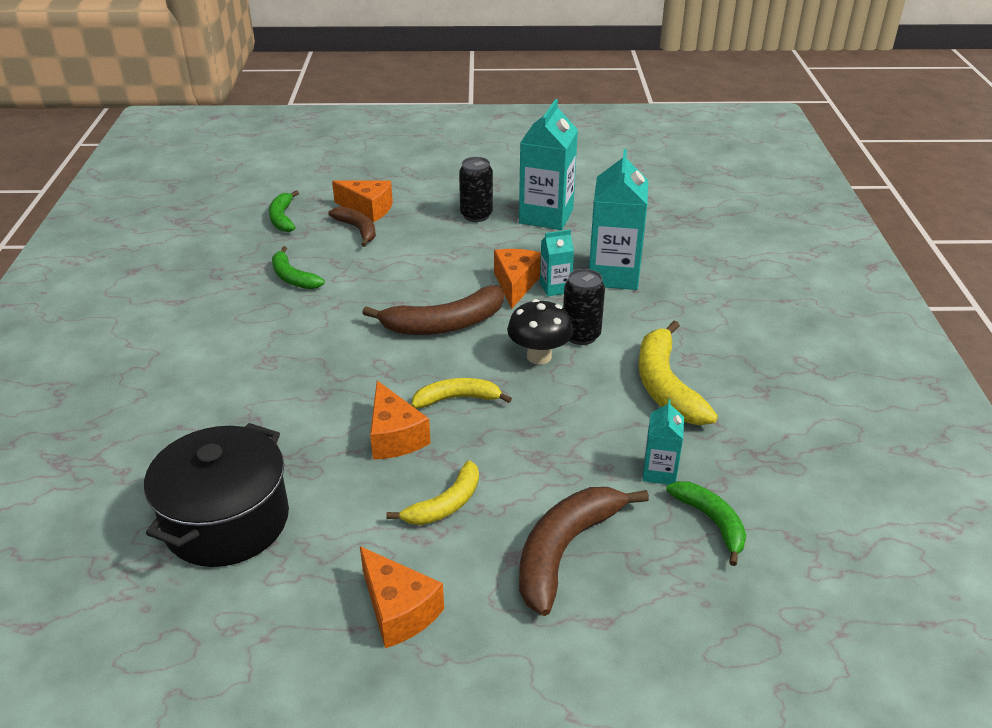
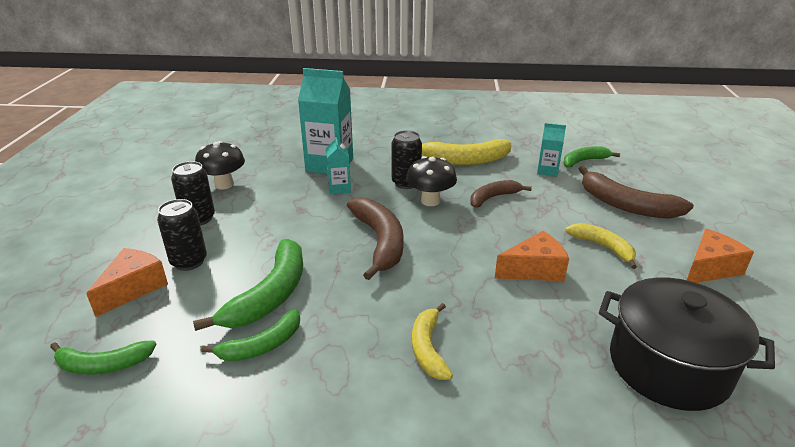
camera: 85 degrees left, 5 degrees down
(357, 229) = (178, 296): brown banana -> brown banana (493, 198)
(357, 272) = (270, 295): none -> green banana
(405, 225) = (189, 261): none -> black can
(457, 399) = (483, 239): yellow banana -> yellow banana (428, 348)
(515, 284) = (328, 205): orange cheese -> none
(546, 216) = (224, 184): turquoise carton -> black mushroom

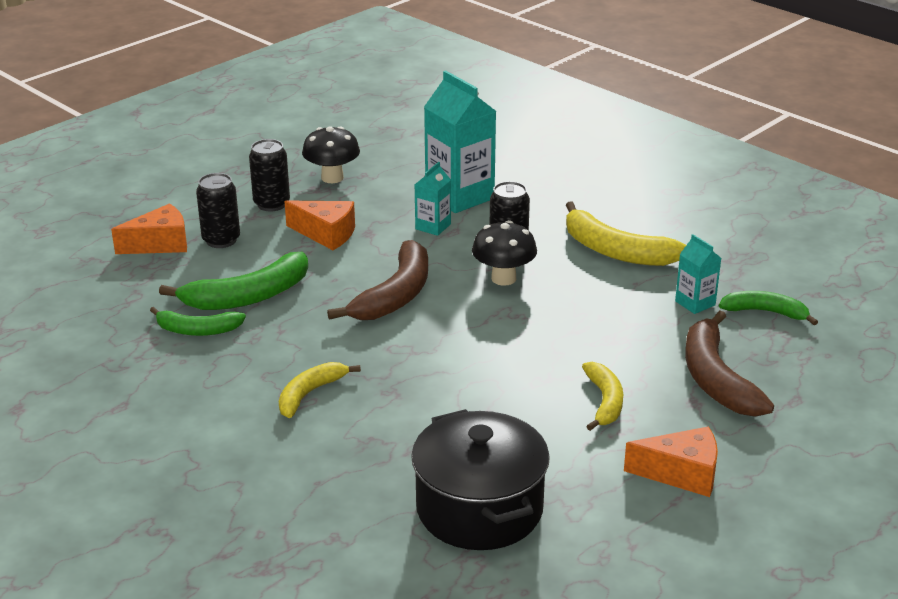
camera: 40 degrees right, 0 degrees up
(103, 365) = (88, 291): green banana -> none
(493, 198) = (575, 304): brown banana -> none
(534, 269) = (497, 385): orange cheese -> orange cheese (326, 234)

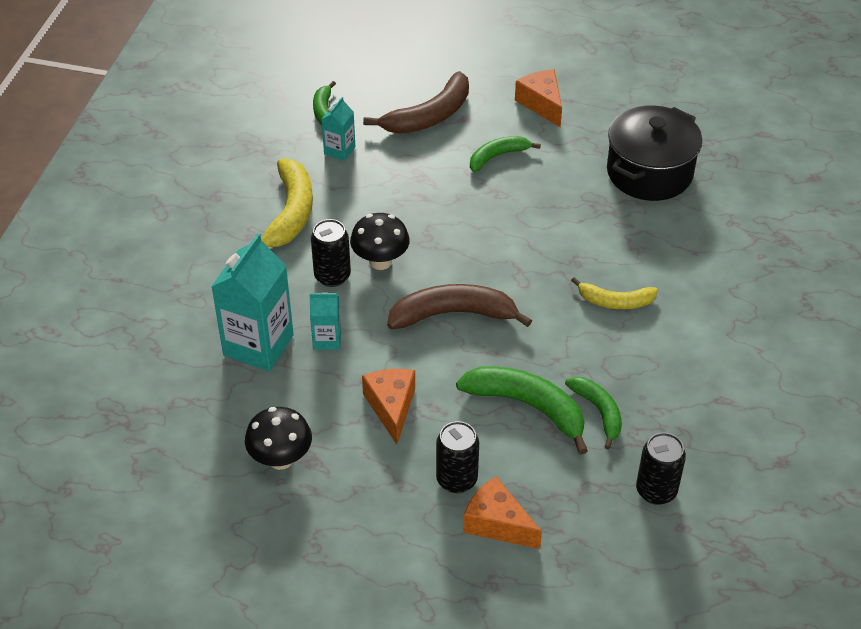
camera: 120 degrees left, 15 degrees up
(271, 204) = (365, 479): black can -> black can (656, 491)
(604, 401) = (497, 156): yellow banana -> green banana

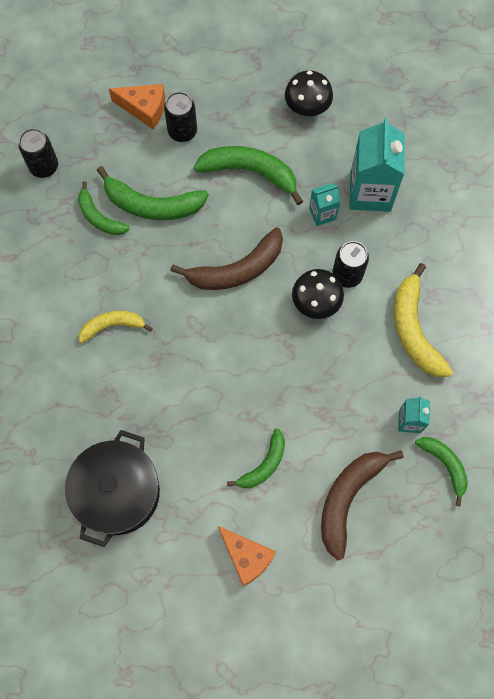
camera: 160 degrees right, 25 degrees up
(391, 407) = (250, 172): orange cheese -> green banana

